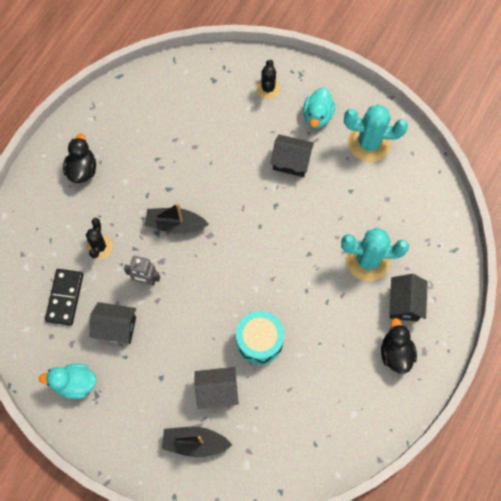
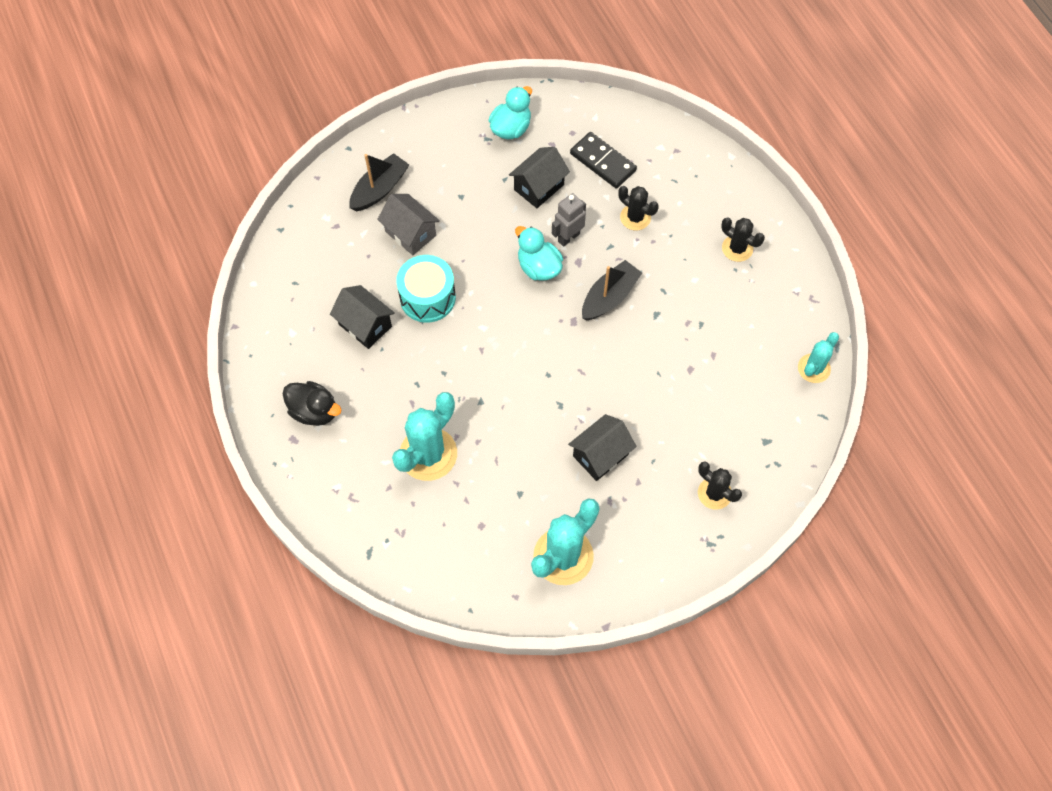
camera: 125 degrees right, 5 degrees down
(82, 169) = (737, 248): black duck -> black cactus
(144, 80) = (814, 368): none -> turquoise cactus
(217, 391) = (410, 233): grey house -> grey house turned 75 degrees counterclockwise
(317, 116) = (639, 523): turquoise duck -> turquoise duck (539, 267)
(404, 303) = (355, 456): black house -> black house (365, 325)

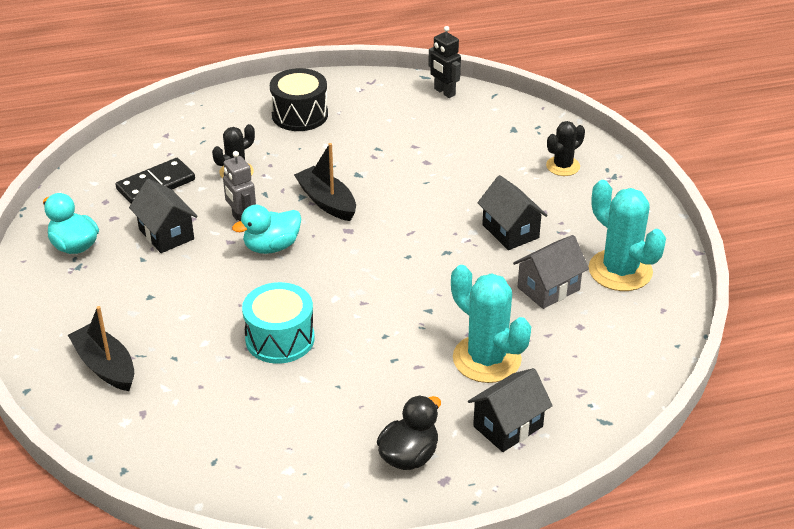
camera: 80 degrees left, 25 degrees down
(365, 325) = (300, 397): black house -> black house (508, 426)
(410, 233) = (184, 344): grey house -> grey house (548, 288)
(737, 248) = (300, 115): black cactus -> black drum
(814, 368) = (444, 92): turquoise cactus -> black robot

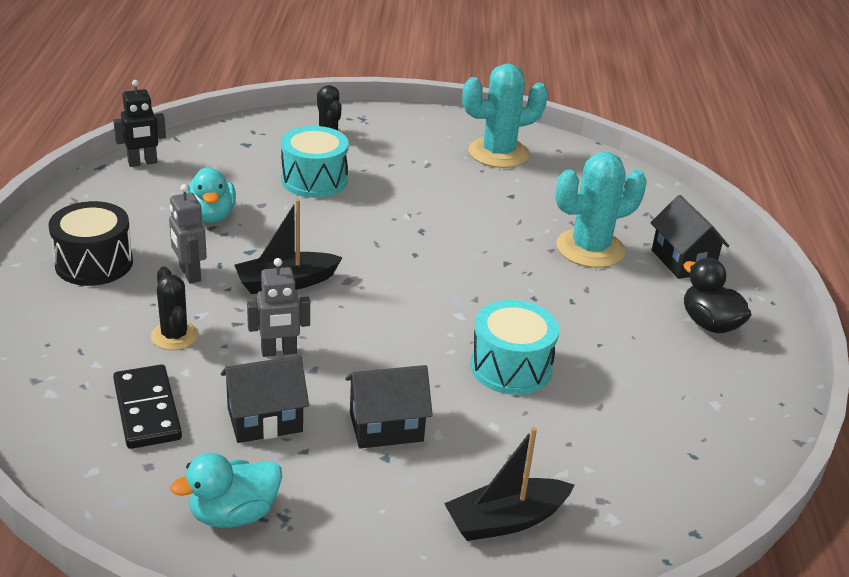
camera: 75 degrees left, 5 degrees down
(271, 247) = (344, 339): turquoise duck -> turquoise duck (211, 215)
(311, 157) = (189, 274): none -> grey robot
(483, 177) = (314, 180): none -> turquoise drum
(510, 231) = (410, 189): black house -> black house (386, 427)
(548, 288) = (505, 192): grey house -> none

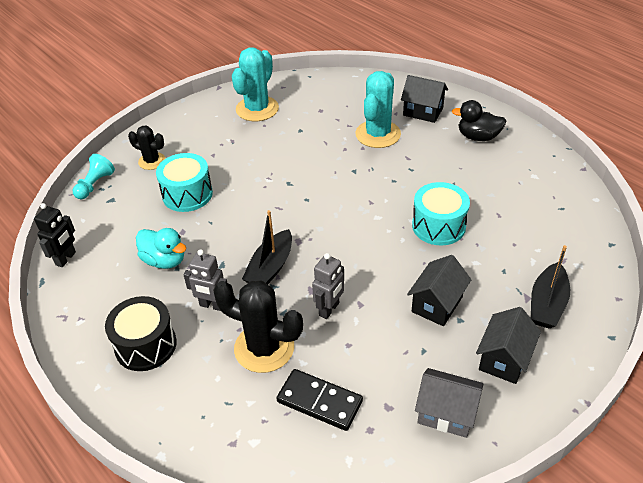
camera: 40 degrees left, 10 degrees up
(174, 336) = (264, 348): black cactus -> black cactus, size x1.71
(233, 514) = (446, 413): turquoise duck -> grey house
(252, 125) = (95, 185): none -> turquoise pawn
(265, 419) = (381, 352): black house -> black house (504, 359)

